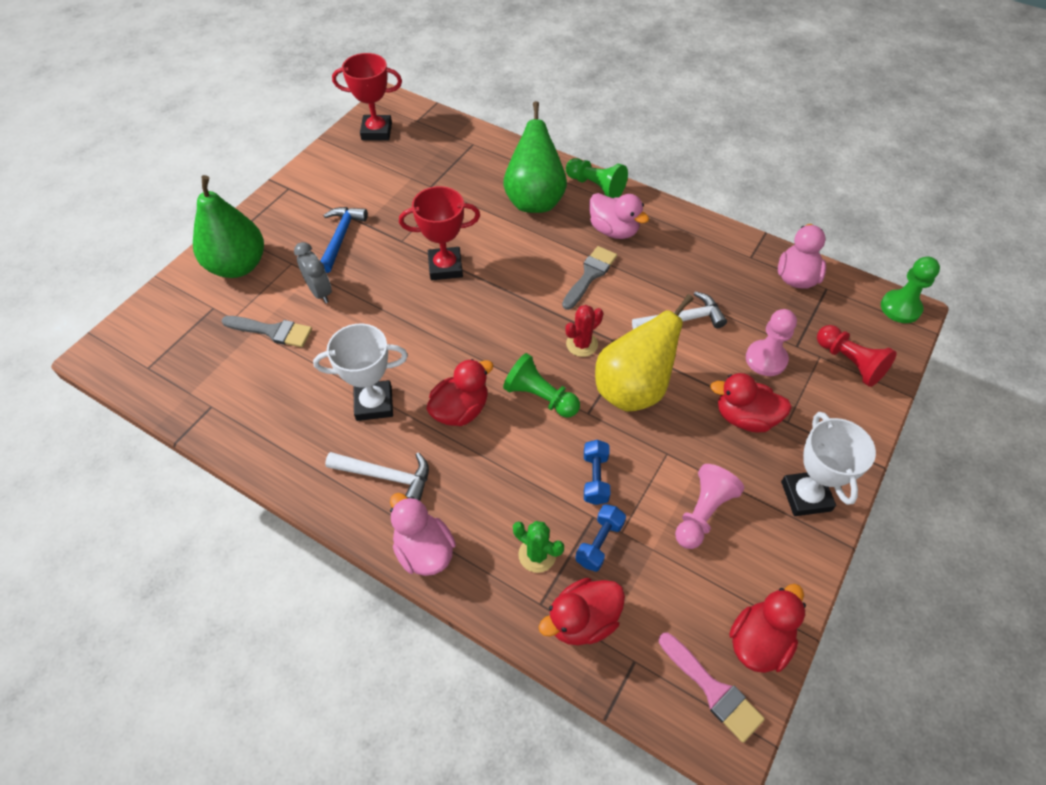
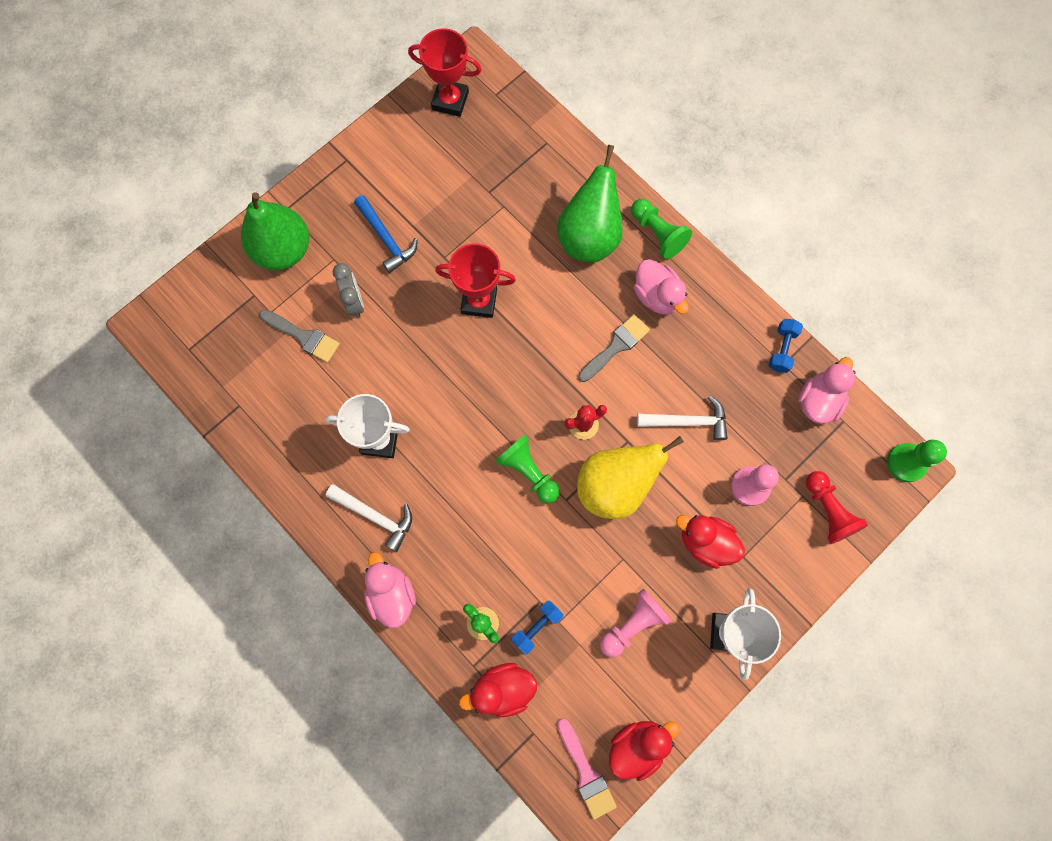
camera: 15 degrees right, 20 degrees up
(341, 237) = (386, 238): blue hammer -> blue hammer turned 120 degrees clockwise
(460, 410) = (454, 467): red duck -> none
(595, 478) = (552, 566): blue dumbbell -> blue dumbbell (782, 349)

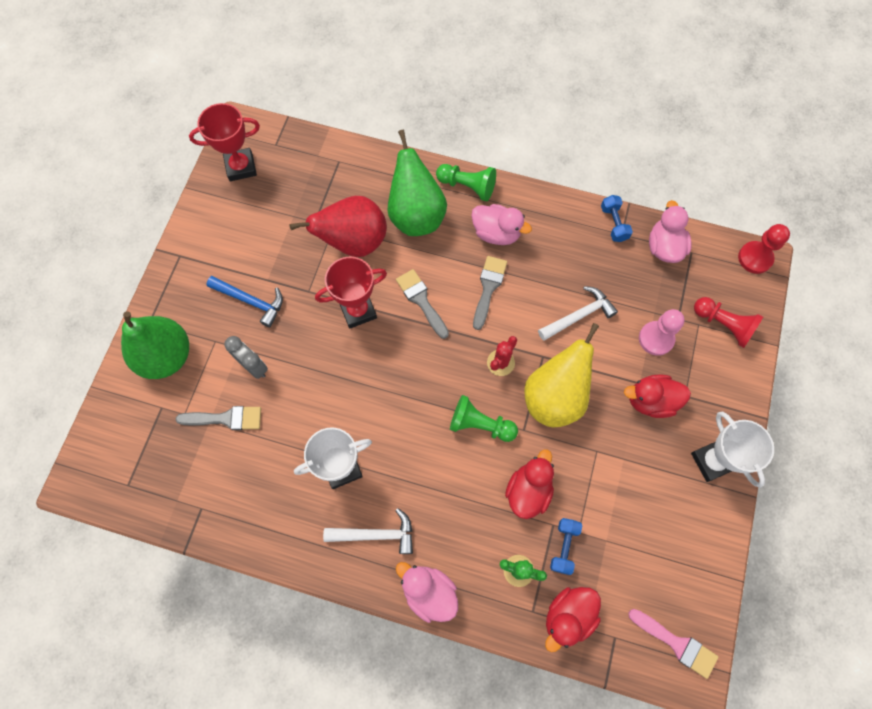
camera: 30 degrees left, 5 degrees down
(514, 232) = (354, 242): none -> red pear
(544, 324) = (421, 300): none -> grey brush
(633, 624) = (637, 498): pink pawn -> none
(637, 745) = (701, 595): red duck -> red duck (528, 490)
(906, 463) = (755, 258): green pawn -> red pawn

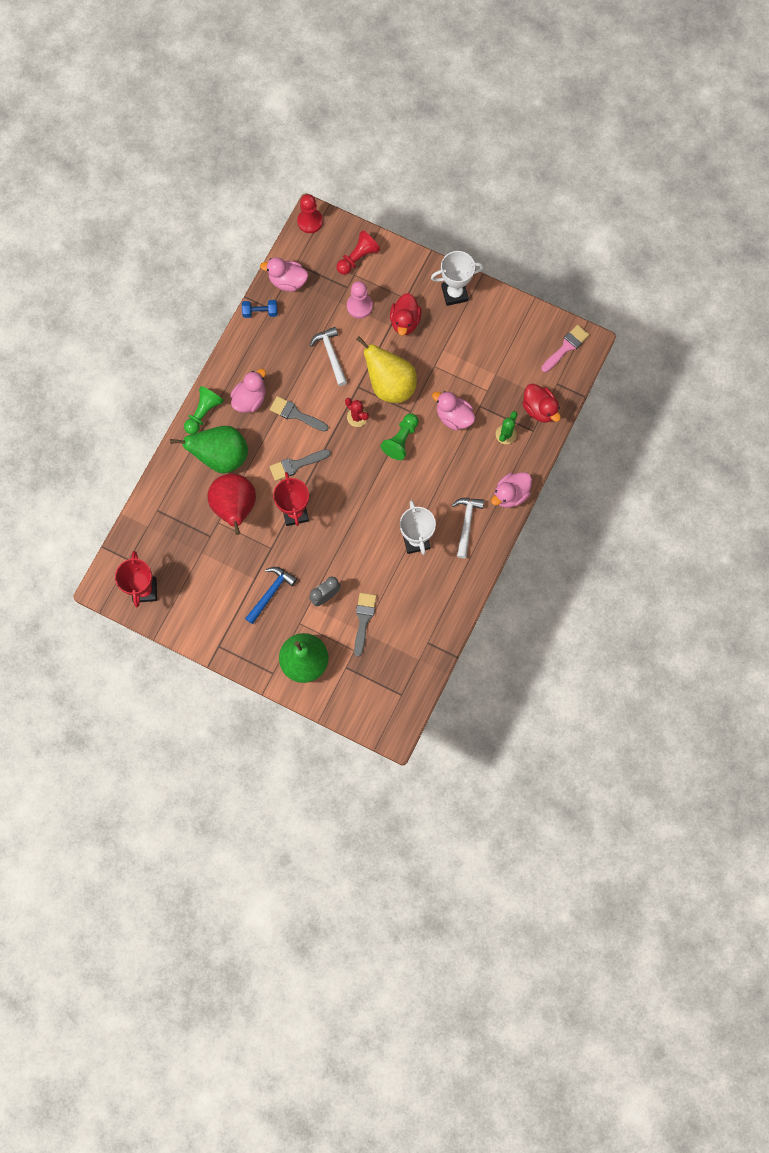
camera: 80 degrees left, 5 degrees up
(528, 490) = (454, 417): red duck -> pink duck
(564, 547) = (495, 402): blue dumbbell -> none

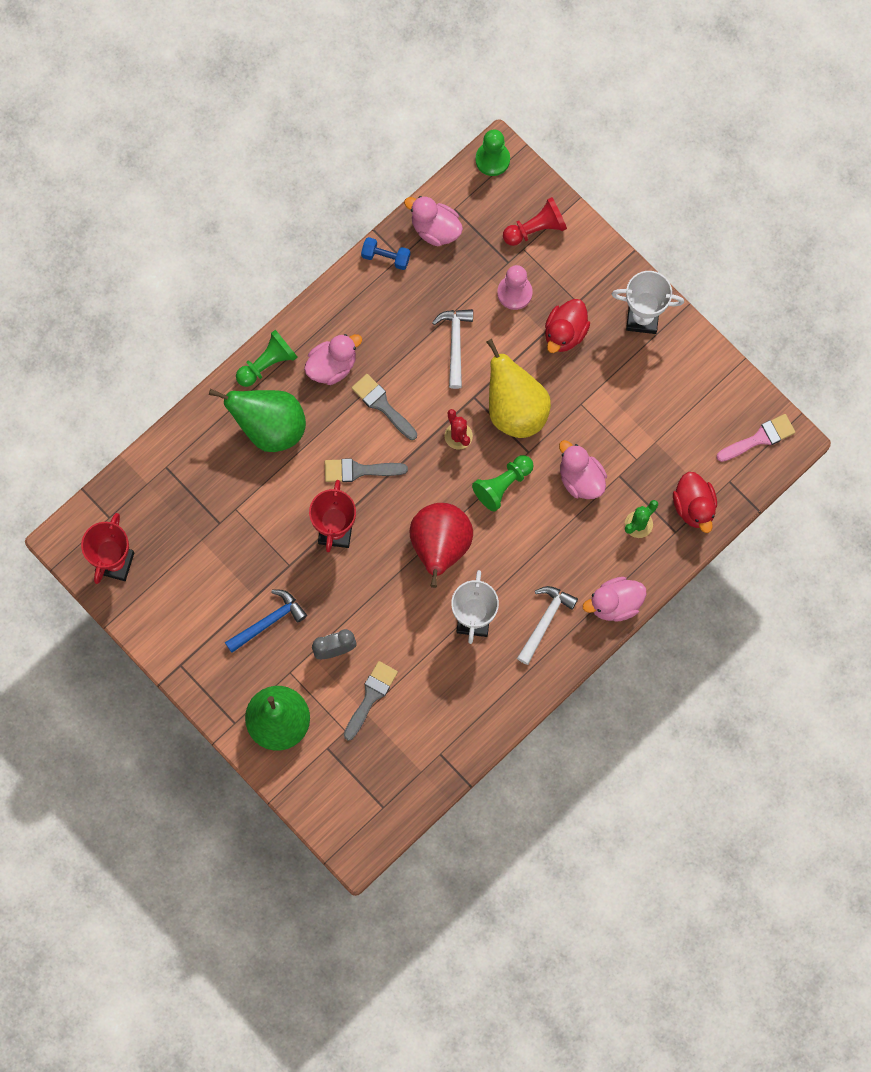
camera: 20 degrees right, 0 degrees up
(235, 508) = (263, 499): red pear -> red pear (440, 547)
(310, 221) = (492, 159): red pawn -> green pawn

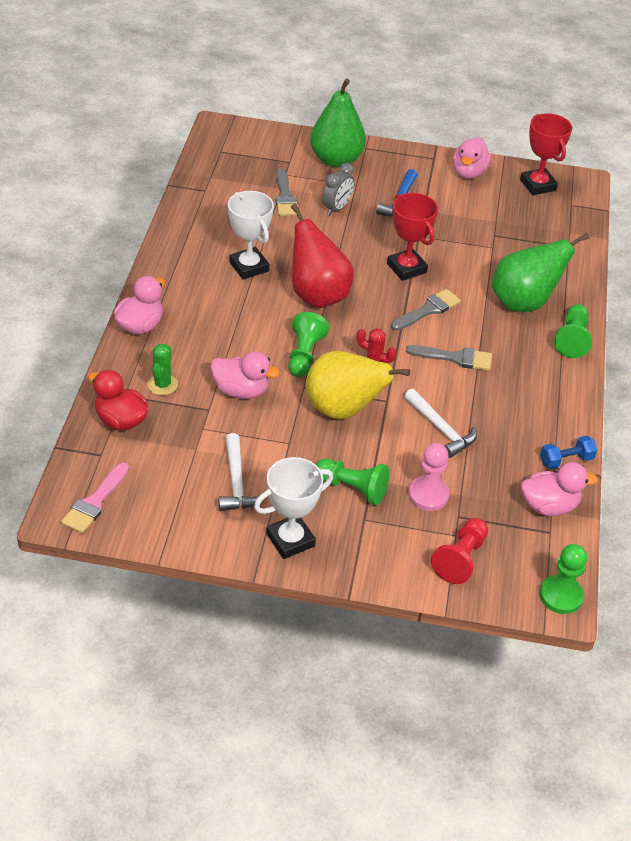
camera: 140 degrees right, 30 degrees down
(332, 366) = (522, 363): pink duck -> pink duck (469, 173)
(545, 621) = (190, 290): white hammer -> white hammer (236, 482)
(565, 333) = (352, 488): red duck -> green pawn

